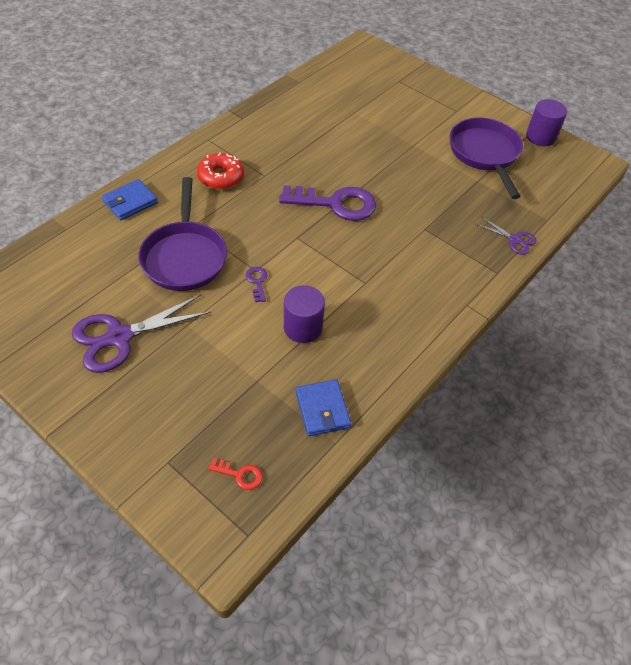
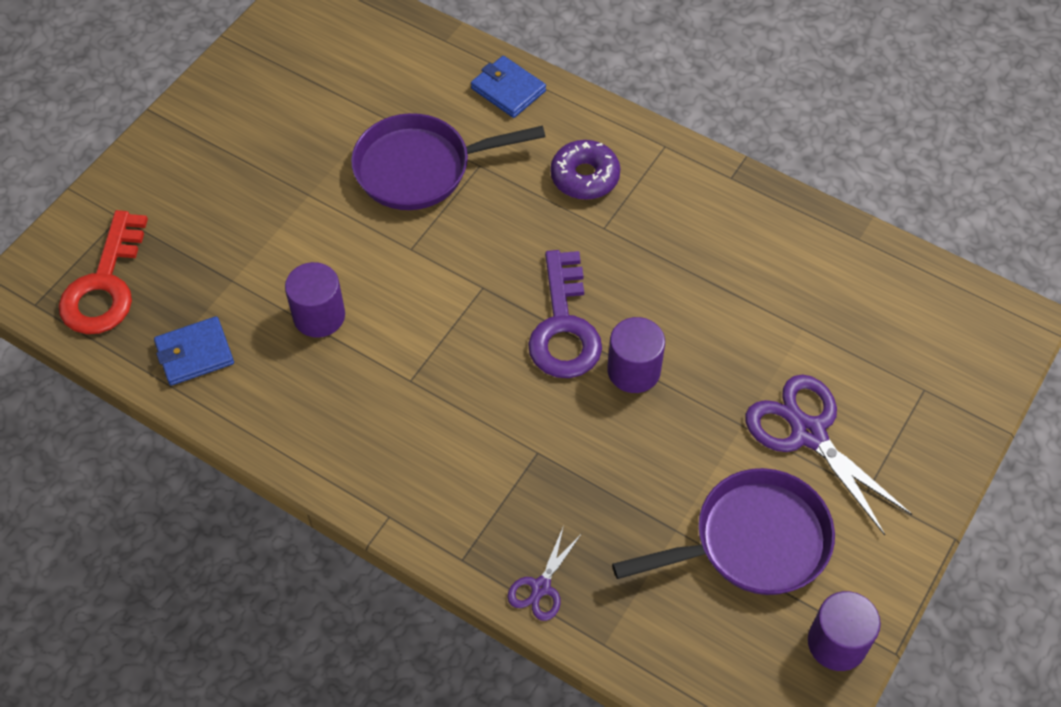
camera: 85 degrees right, 5 degrees up
(119, 337) = (281, 135): purple scissors -> purple scissors (808, 433)
(221, 177) = (585, 177): red donut -> purple donut
(240, 475) = (105, 285): red key -> red key, size x2.36
(257, 282) = (390, 254): purple key -> none
(372, 179) = (633, 370): none -> purple cylinder

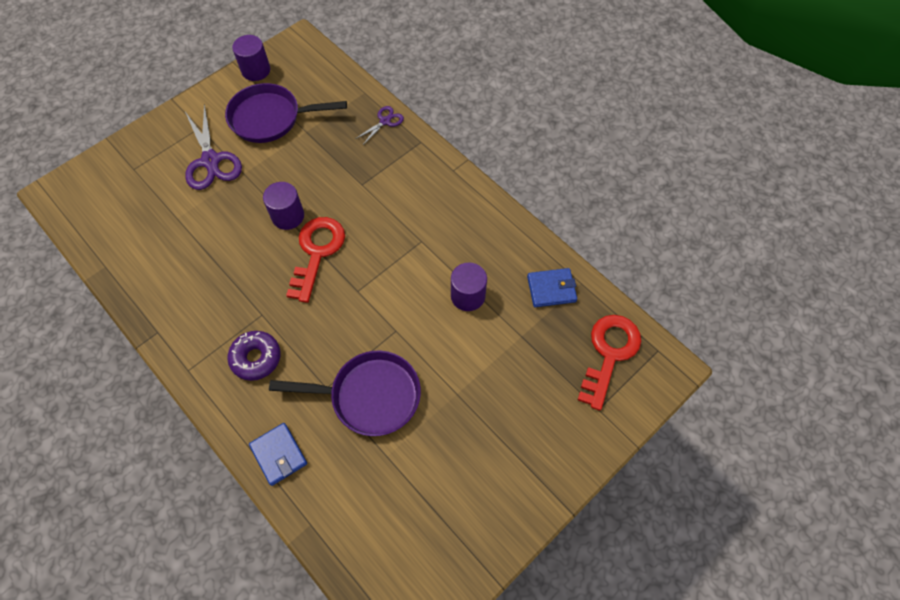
camera: 165 degrees left, 5 degrees up
(564, 326) = (317, 252): purple key -> red key

